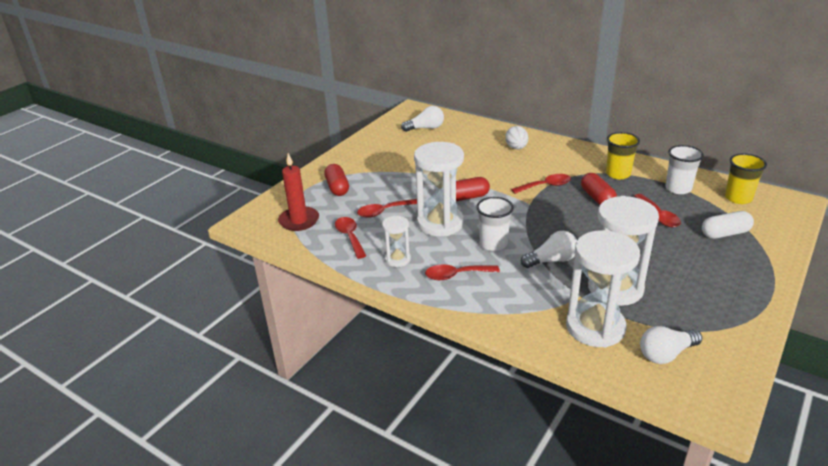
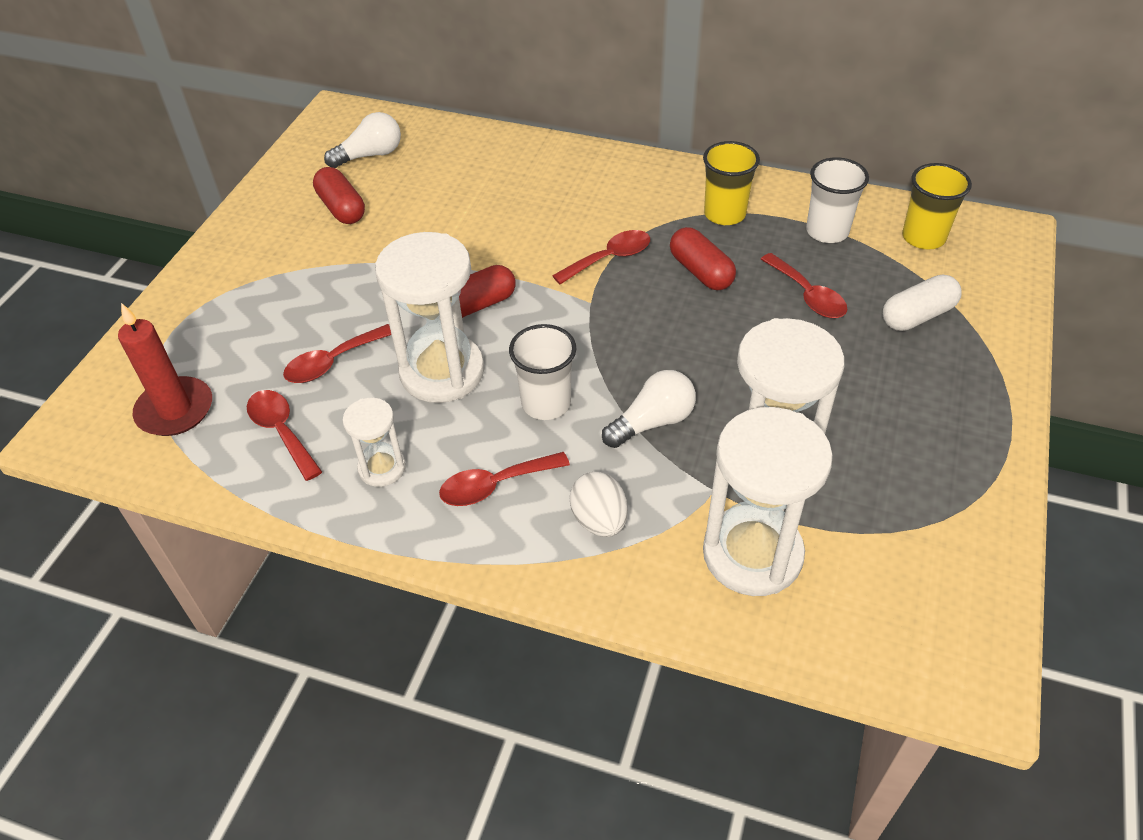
camera: 15 degrees left, 15 degrees up
(337, 187) = (233, 319): red capsule -> red capsule (342, 208)
(516, 148) = (542, 179): white egg -> white egg (599, 520)
(666, 354) = (875, 587): white light bulb -> none

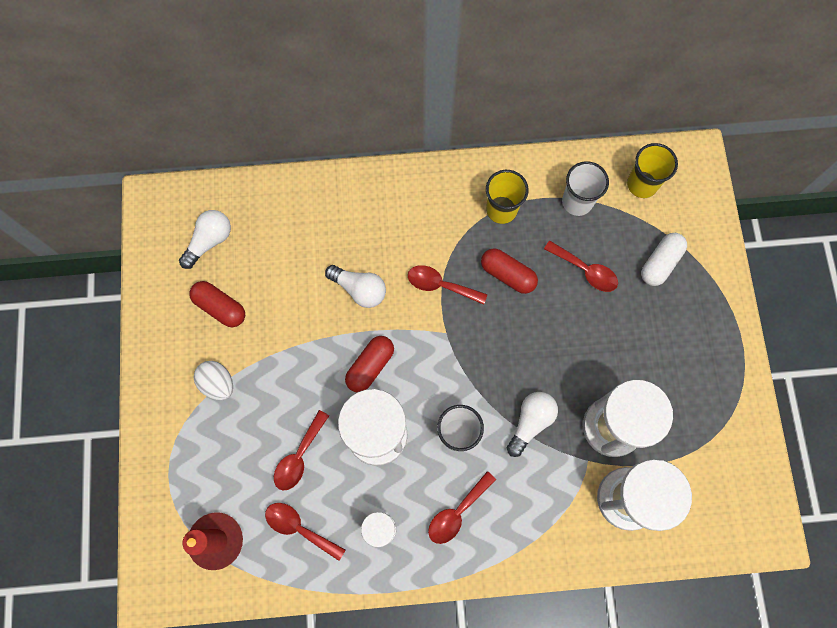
camera: 25 degrees left, 25 degrees up
(509, 236) = (359, 289): none -> white light bulb
(599, 520) = (531, 512): white egg -> white egg (218, 383)
(609, 258) = (440, 285): red spoon -> red spoon turned 105 degrees counterclockwise

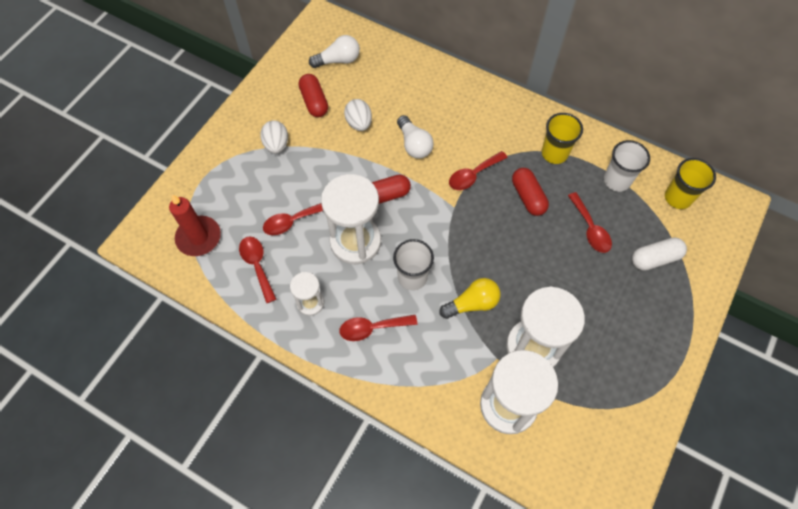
camera: 35 degrees right, 10 degrees down
(286, 302) = (359, 123): none -> white egg
(440, 285) = (473, 175): red spoon -> red spoon turned 90 degrees counterclockwise
(530, 422) = (472, 303): white light bulb -> yellow light bulb

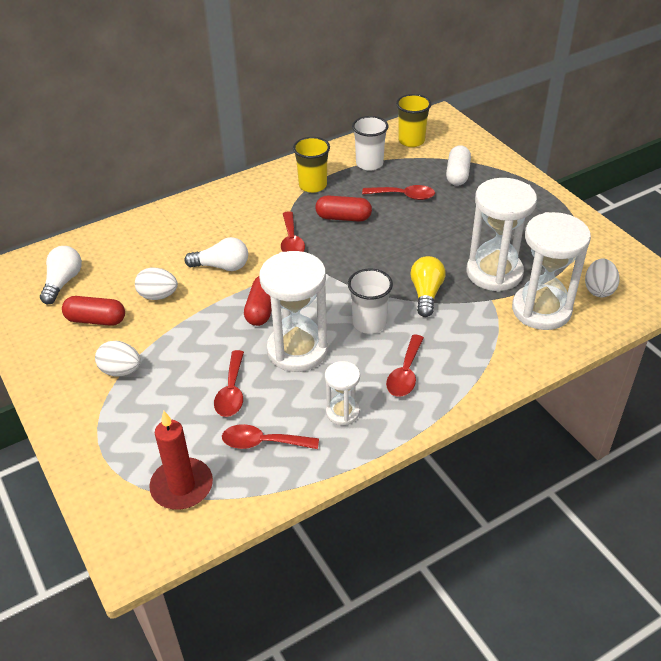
camera: 60 degrees left, 20 degrees down
(567, 447) = (598, 290): none -> white egg

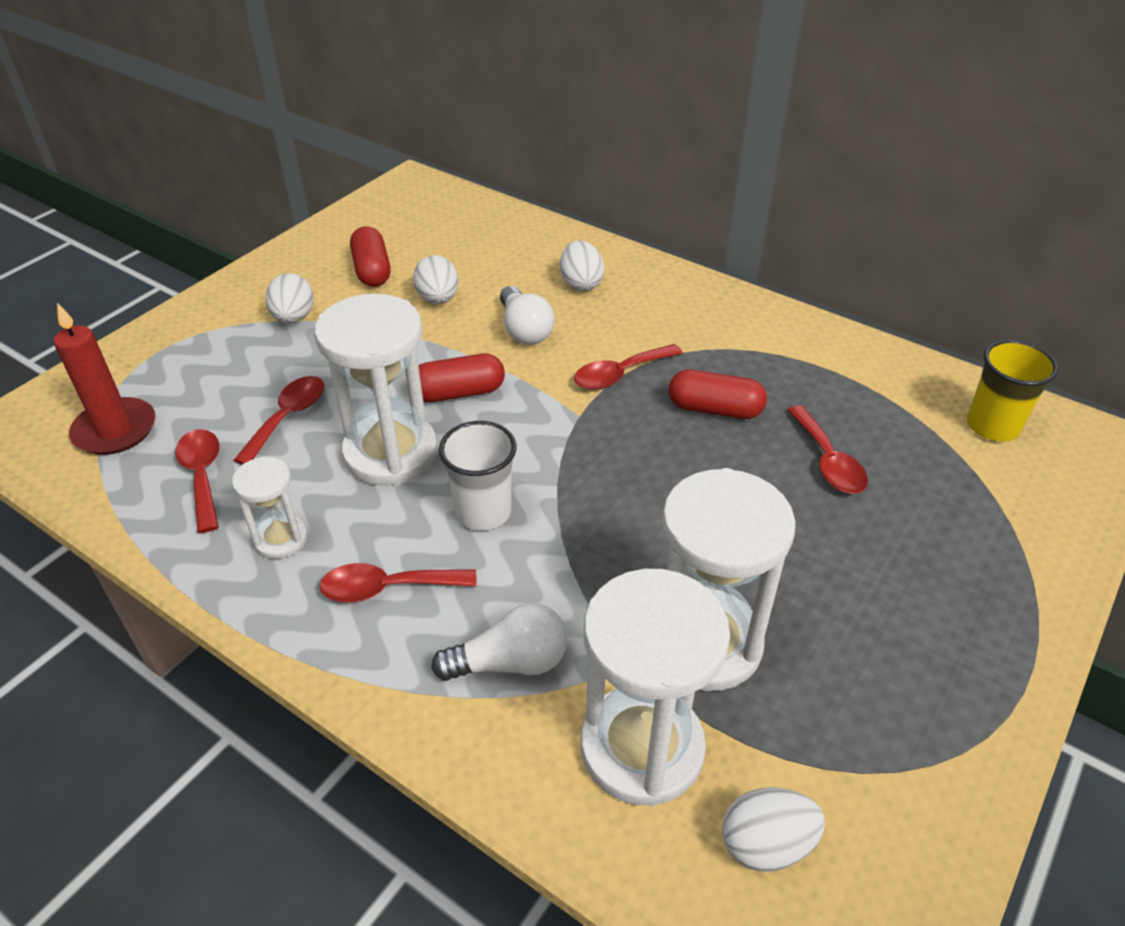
camera: 65 degrees right, 0 degrees up
(63, 282) = (424, 226): white light bulb -> white light bulb (510, 662)
(194, 231) = (581, 284): none -> white egg
(231, 391) = (288, 418): red spoon -> red spoon turned 135 degrees clockwise
(312, 185) = (766, 354): yellow cup -> none
(343, 217) = (715, 409): red capsule -> red capsule turned 60 degrees counterclockwise
(369, 164) = (878, 396): white cup -> none
(426, 294) = (591, 561): yellow light bulb -> none
(457, 174) = (953, 513): white capsule -> none

